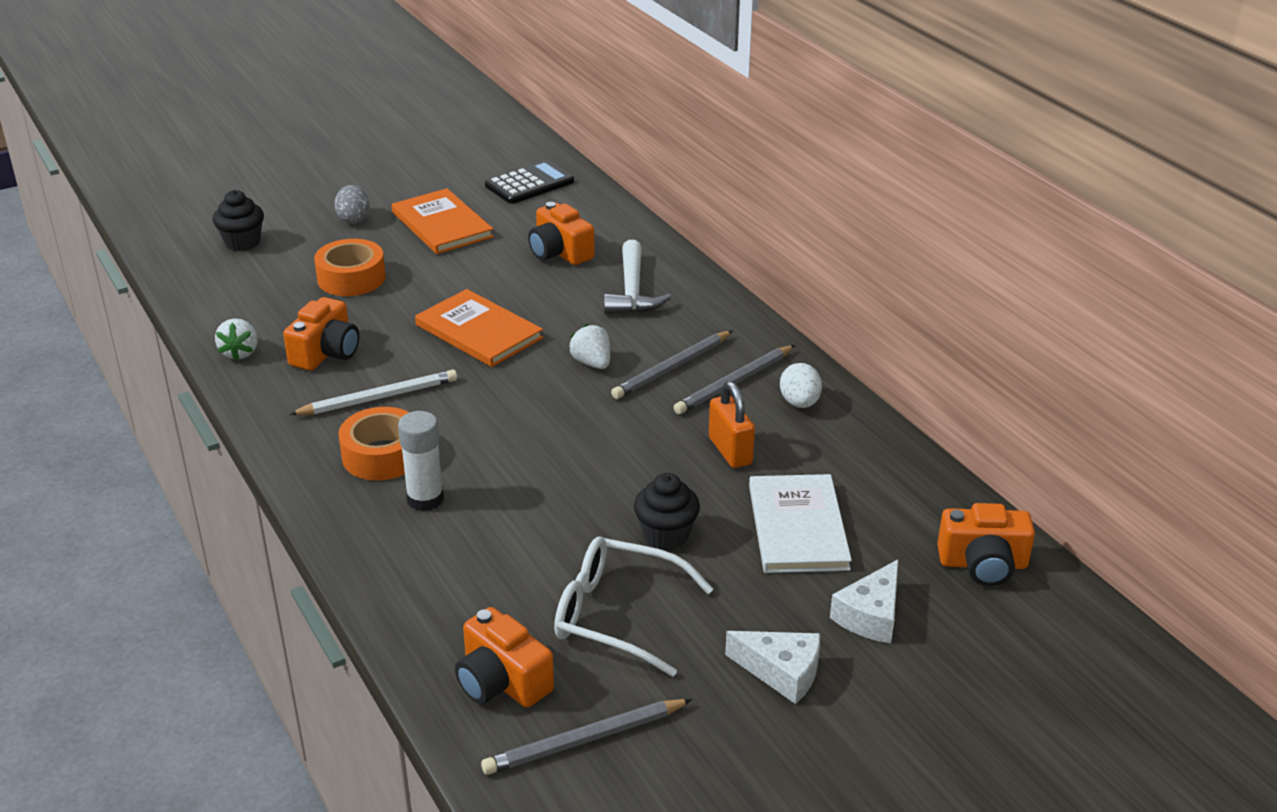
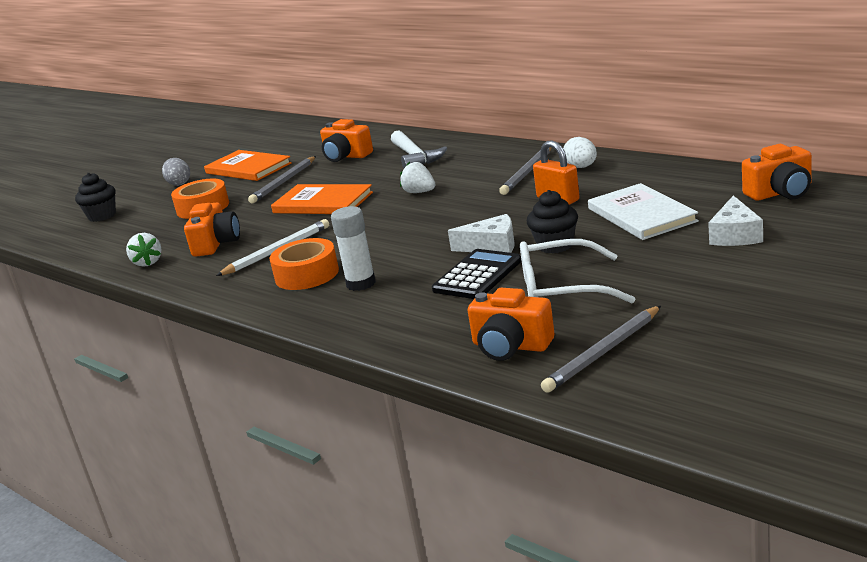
camera: 15 degrees left, 10 degrees down
(529, 184) = (294, 136): black calculator -> black calculator (477, 275)
(672, 368) = (478, 178): grey pencil -> grey pencil (284, 182)
(781, 672) = (706, 277): white cheese -> white cheese (492, 246)

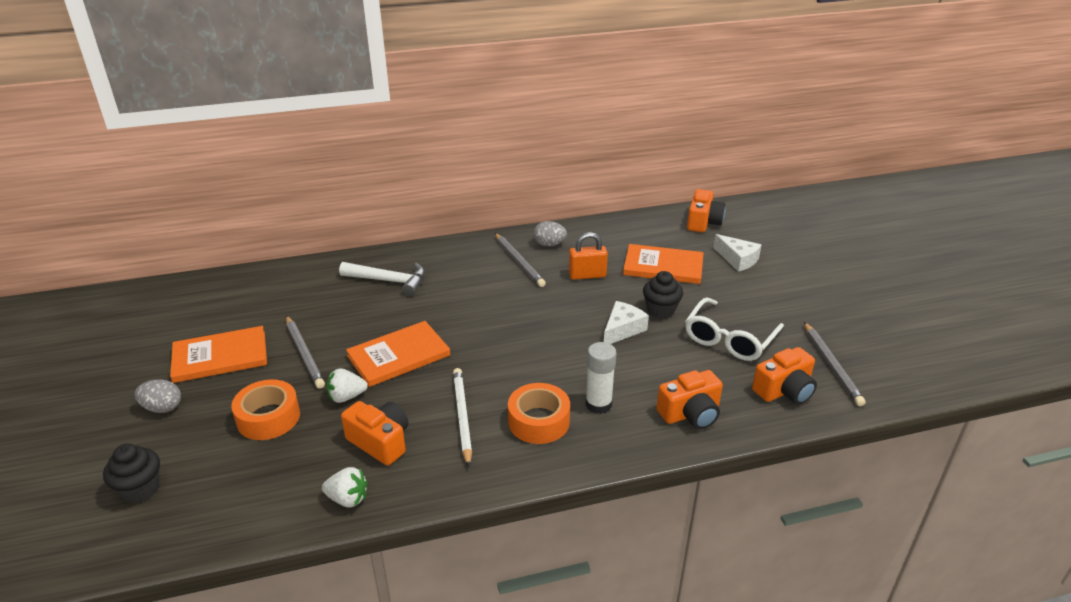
camera: 60 degrees left, 10 degrees up
(346, 156) = (313, 304): orange camera -> orange camera (690, 413)
(419, 192) = (469, 311): white strawberry -> white strawberry (346, 397)
(477, 275) = (662, 355): black calculator -> none
(581, 167) = (549, 244): white egg -> grey egg
(641, 215) = (663, 266): white book -> orange book

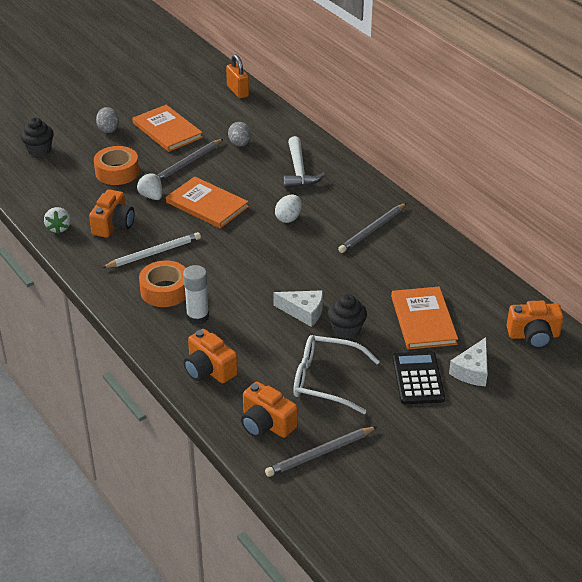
camera: 70 degrees right, 5 degrees up
(465, 305) = (288, 218): none -> white egg
(549, 244) = (414, 241): grey egg -> grey egg (240, 144)
(587, 275) = (376, 275): orange padlock -> orange padlock (238, 91)
(740, 288) = (418, 378): none -> black calculator

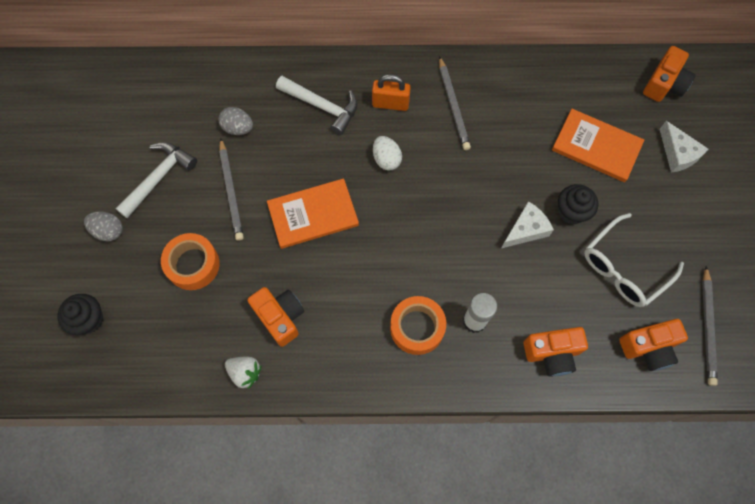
camera: 55 degrees left, 30 degrees up
(151, 196) = (260, 256): white strawberry -> none
(154, 253) = (353, 305): white pencil -> none
(167, 130) = (159, 177): orange book -> white hammer
(238, 91) = (146, 75): orange padlock -> orange padlock (390, 103)
(418, 378) = (663, 198): black calculator -> none

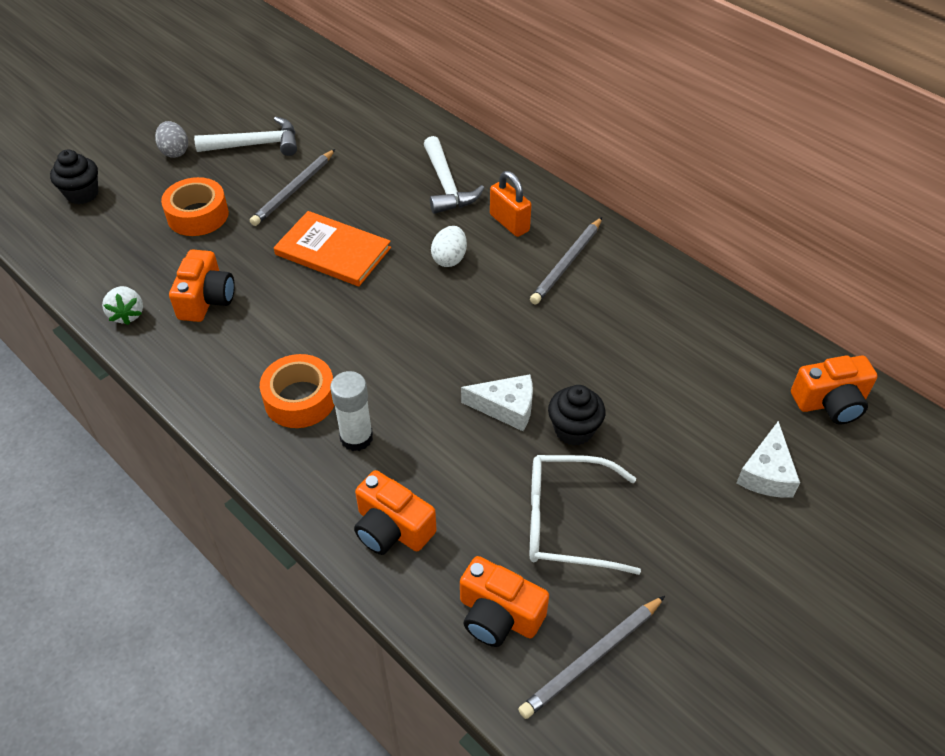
camera: 45 degrees right, 20 degrees down
(238, 128) = (358, 154): grey egg -> none
(596, 147) = (675, 398): orange book -> none

